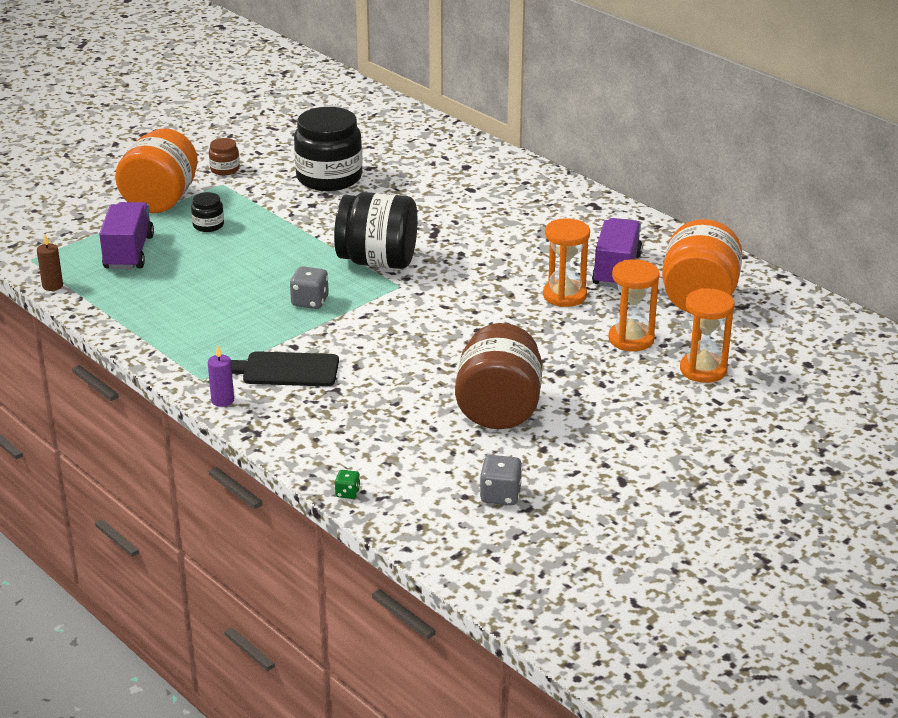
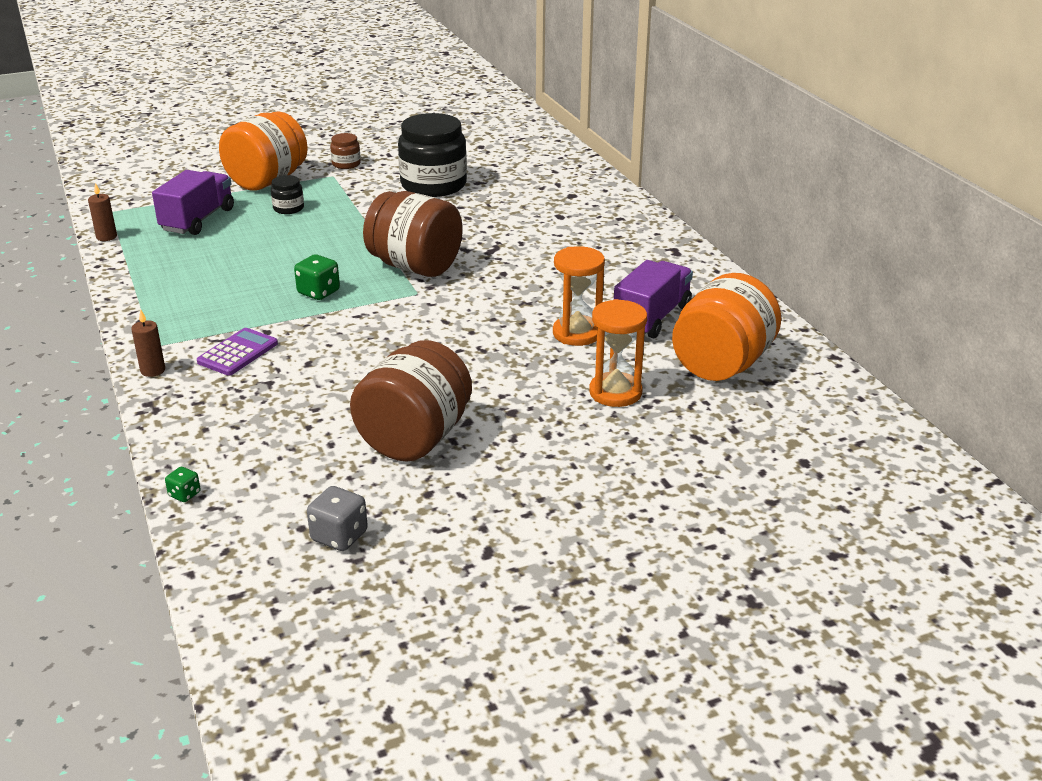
camera: 20 degrees right, 0 degrees up
(222, 400) = (153, 370): purple candle -> brown candle
(285, 370) = (238, 353): black cutting board -> purple calculator
(310, 302) = (318, 292): grey dice -> green dice
(377, 261) = (415, 266): black jar -> brown jar
(703, 370) = (673, 443): orange hourglass -> none

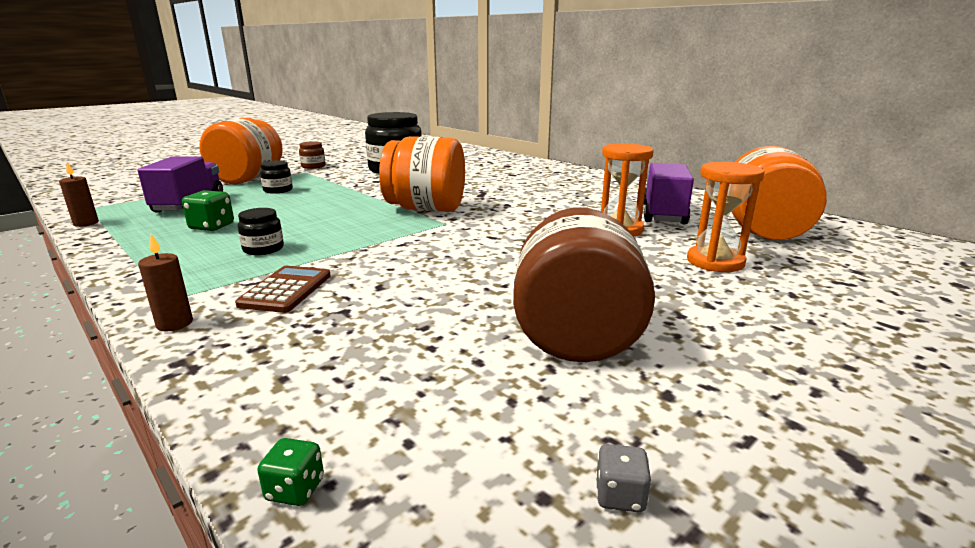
camera: 20 degrees left, 10 degrees down
(238, 353) = (286, 290): purple calculator -> brown calculator
(239, 300) = (263, 249): none -> black jar
(318, 292) = (347, 234): green dice -> green dice (212, 227)
(339, 536) = (620, 496): grey dice -> grey dice, size x0.58
(415, 266) = (426, 209): brown jar -> orange jar

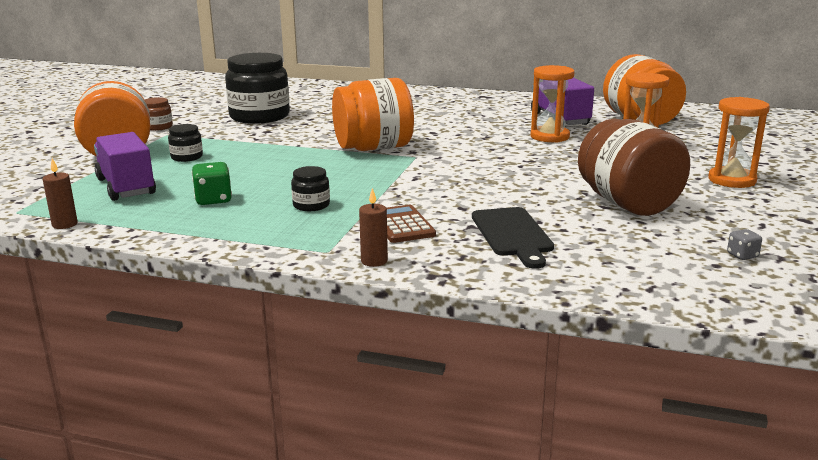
camera: 30 degrees left, 0 degrees up
(295, 489) = (615, 294): green dice -> none
(362, 336) = (512, 234): none -> black cutting board
(793, 340) = (732, 180): none -> orange hourglass

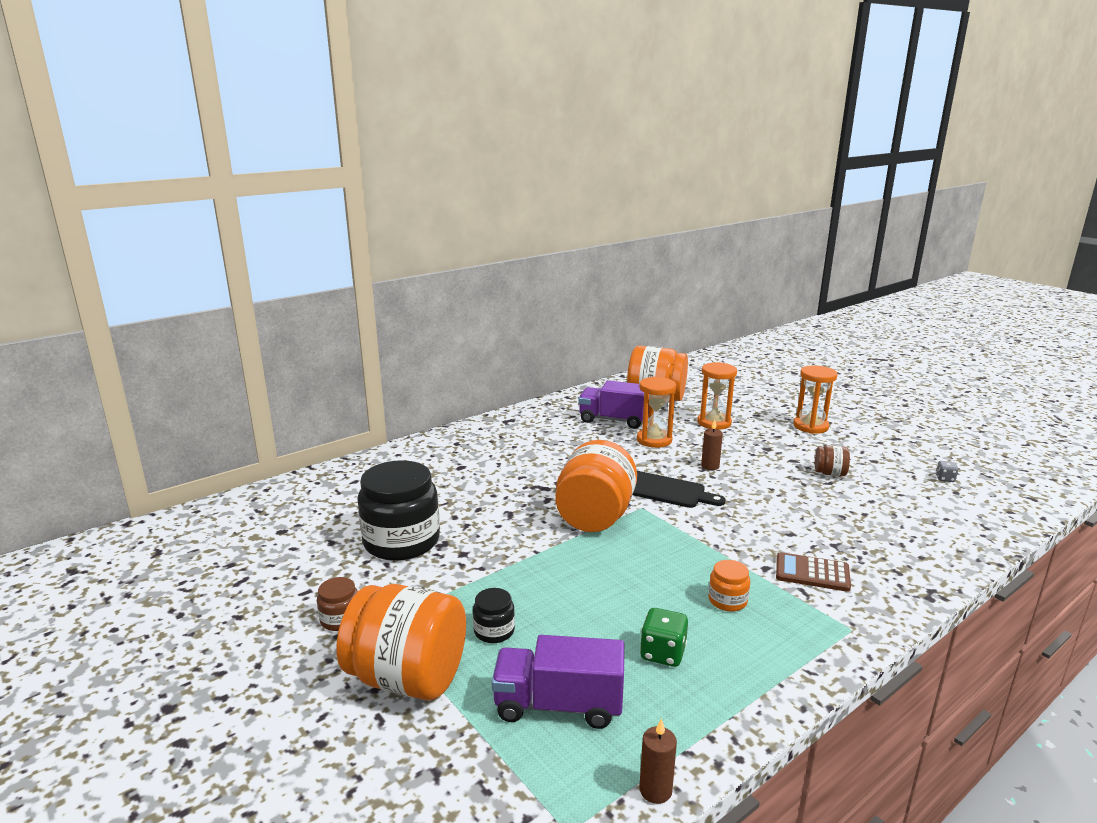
camera: 55 degrees left, 0 degrees up
(311, 205) = (727, 600): black jar -> orange jar
(374, 261) = (886, 613): brown candle -> brown candle (710, 466)
(512, 234) = (863, 535): black cutting board -> black cutting board (666, 491)
(628, 204) = (830, 473): brown jar -> brown jar, size x0.45

